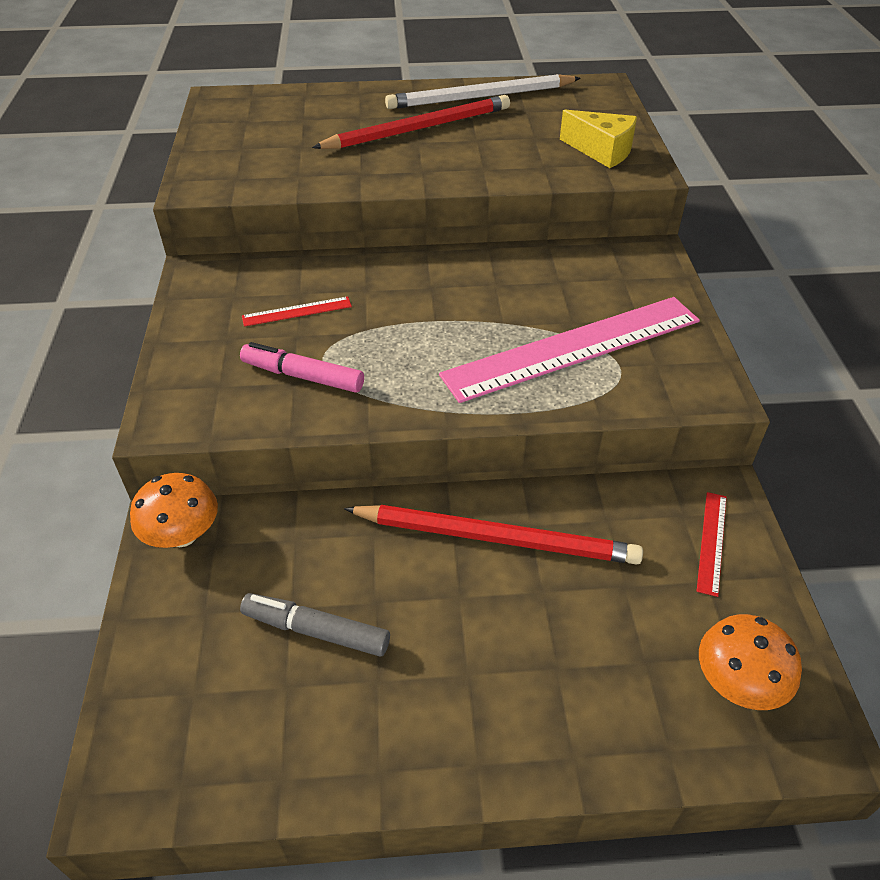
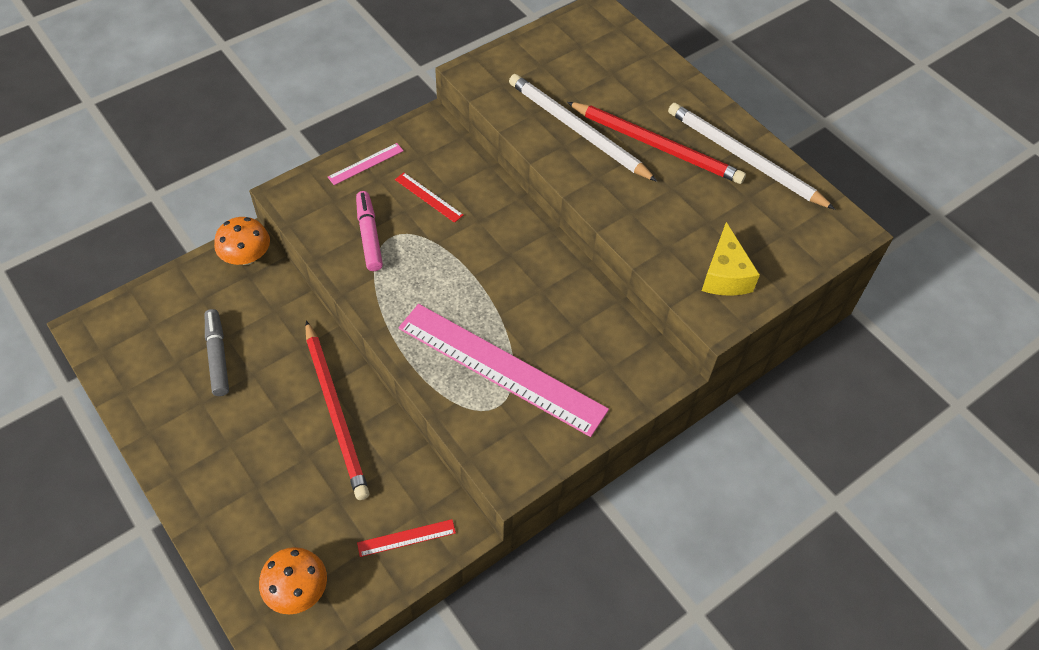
camera: 55 degrees right, 10 degrees up
(194, 339) = (366, 164): none -> pink ruler
(350, 159) = (577, 130): none -> white pencil

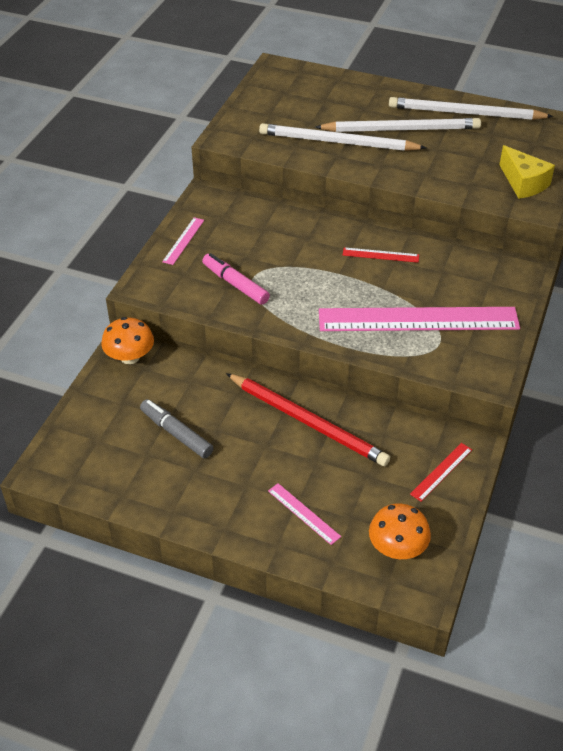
camera: 30 degrees left, 10 degrees down
(250, 502) = (303, 513): none -> pink ruler
(428, 197) = (254, 241): red ruler -> red ruler (380, 255)
(657, 145) = (401, 129): red pencil -> white pencil

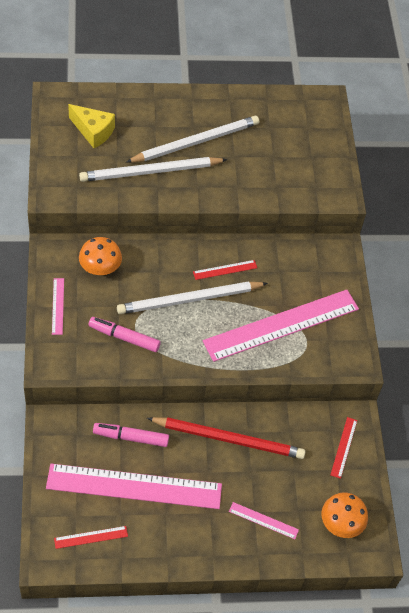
camera: 30 degrees left, 10 degrees up
(101, 465) = (91, 537): none -> red ruler
(130, 357) = (58, 428): orange mushroom -> orange mushroom (100, 268)
(176, 433) = (134, 486): grey marker -> pink ruler
(200, 388) = (131, 437): none -> pink marker
(465, 113) = (239, 109): white pencil -> white pencil (189, 300)
(523, 183) = (316, 174): yellow cheese -> yellow cheese (93, 131)

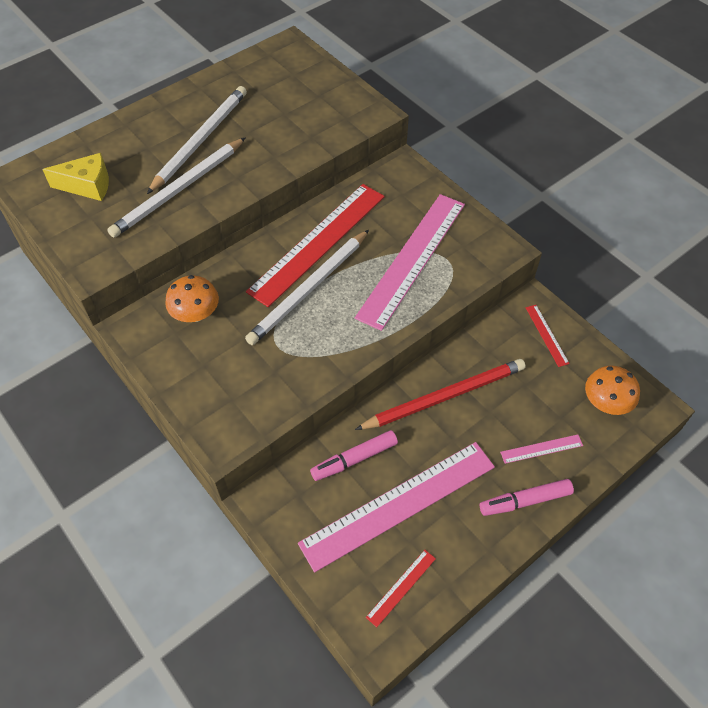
camera: 30 degrees left, 0 degrees up
(58, 306) = (183, 377): pink ruler -> none
(124, 337) = (277, 364): pink marker -> pink marker (525, 501)
(225, 270) = (318, 243): red ruler -> red ruler, size x2.46

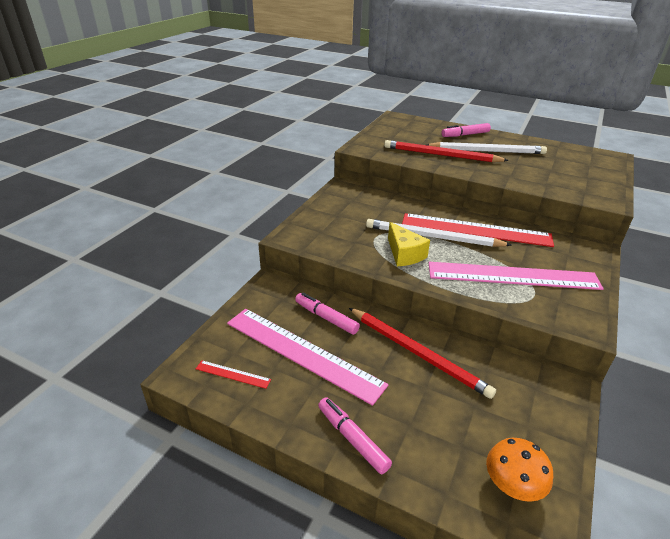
camera: 65 degrees right, 20 degrees down
(88, 186) = (411, 132): yellow cheese -> yellow cheese (404, 254)
(139, 134) = (465, 135): none -> pink marker
(179, 190) = (441, 155): white pencil -> red pencil
(195, 314) = (371, 202): orange mushroom -> none
(541, 449) = (415, 438): pink ruler -> none
(546, 335) = (545, 409): red ruler -> none

